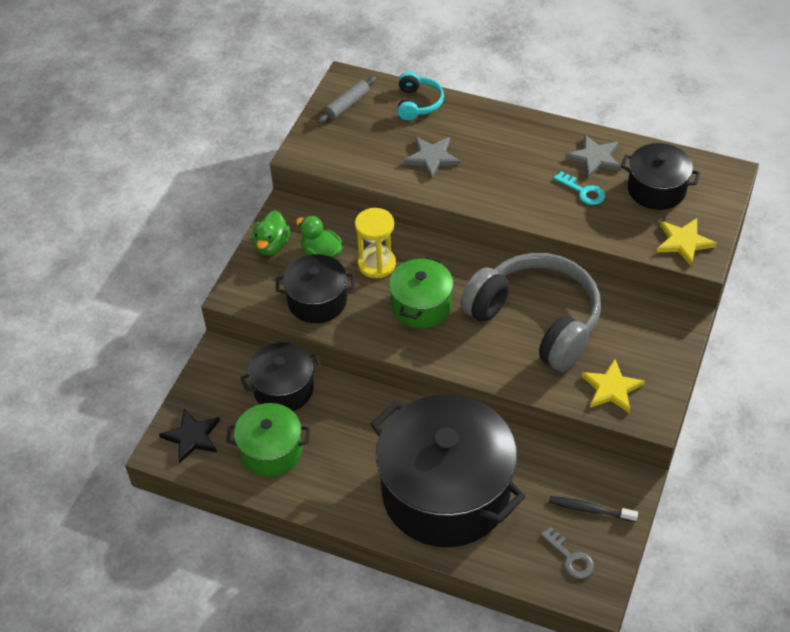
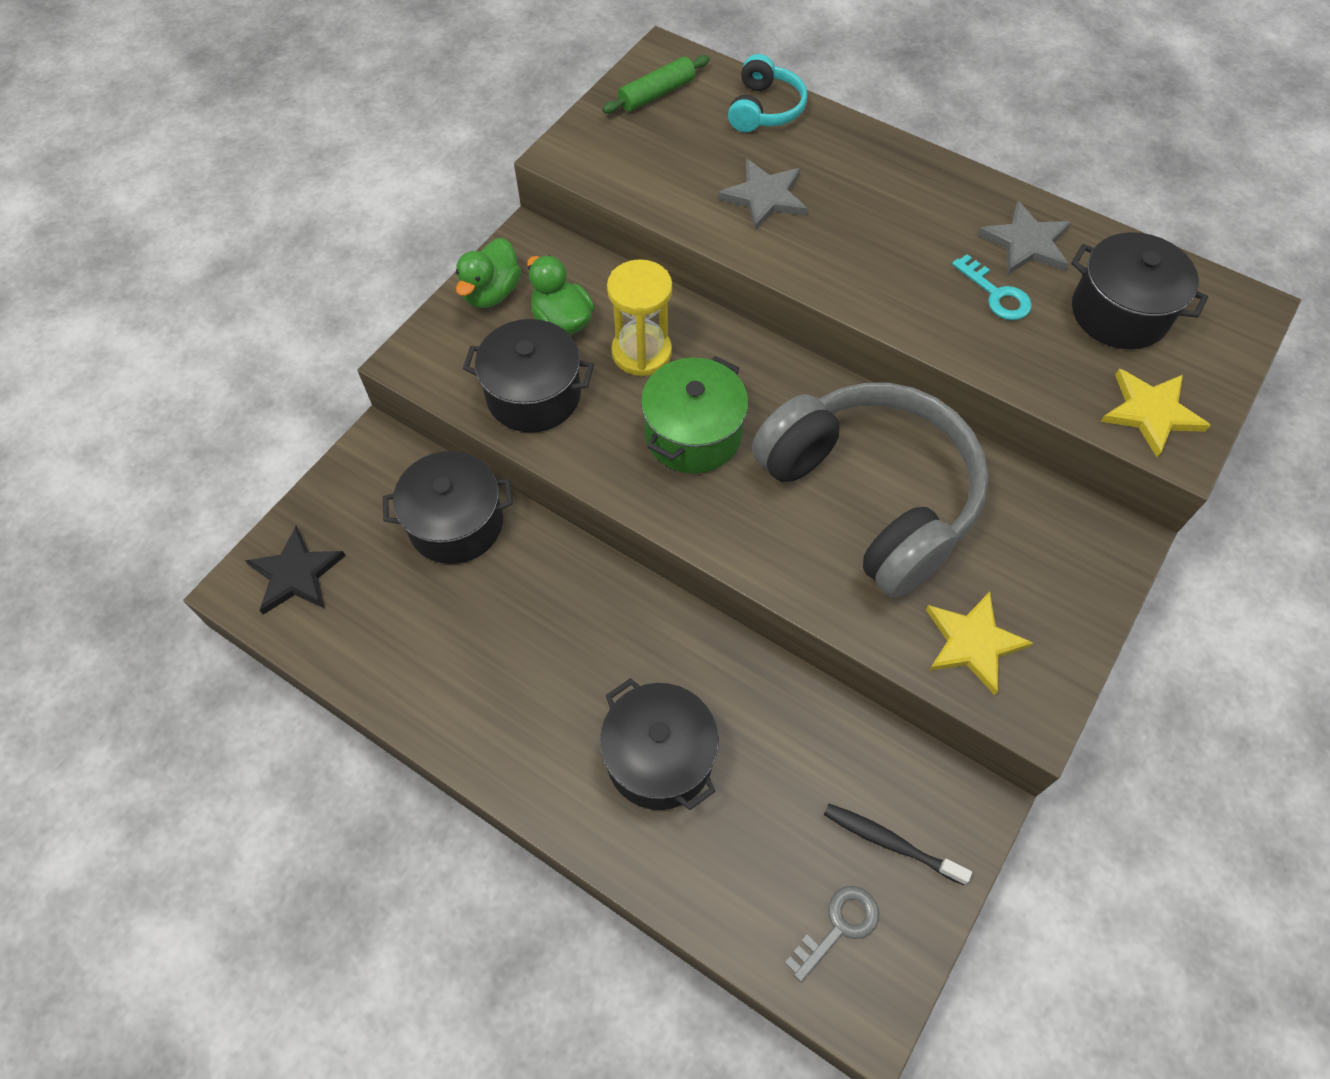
camera: 10 degrees right, 10 degrees up
(271, 451) = (406, 624): green pot -> none
(347, 105) = (656, 94): grey rolling pin -> green rolling pin
(445, 493) = (659, 757): black pot -> black pot, size x0.50
(570, 557) = (838, 927): grey key -> grey key turned 105 degrees counterclockwise

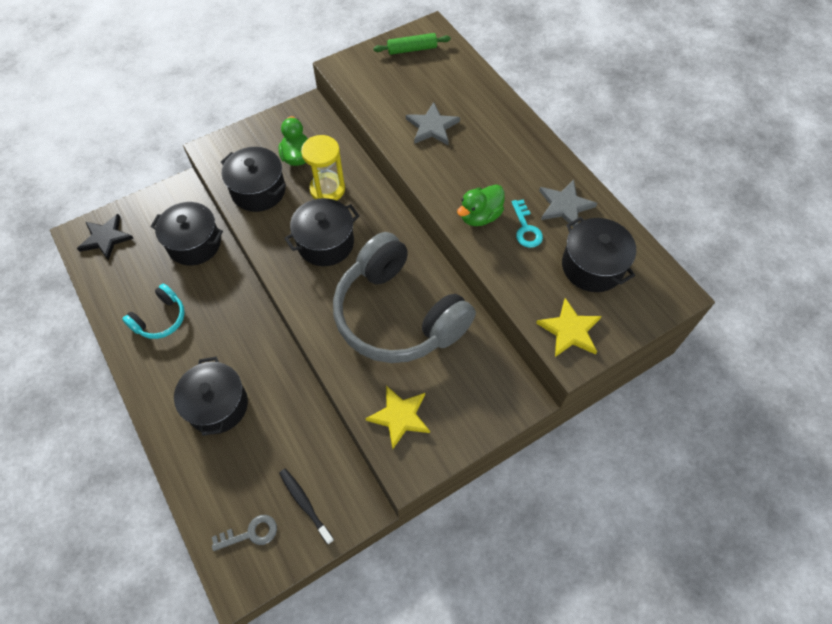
camera: 25 degrees right, 0 degrees up
(491, 293) = (272, 129): green duck -> green duck (480, 216)
(693, 434) = (325, 243): green pot -> black pot
(764, 109) = (466, 77): turquoise headphones -> turquoise headphones (160, 319)
(871, 496) = (398, 314): grey headphones -> grey headphones turned 150 degrees clockwise

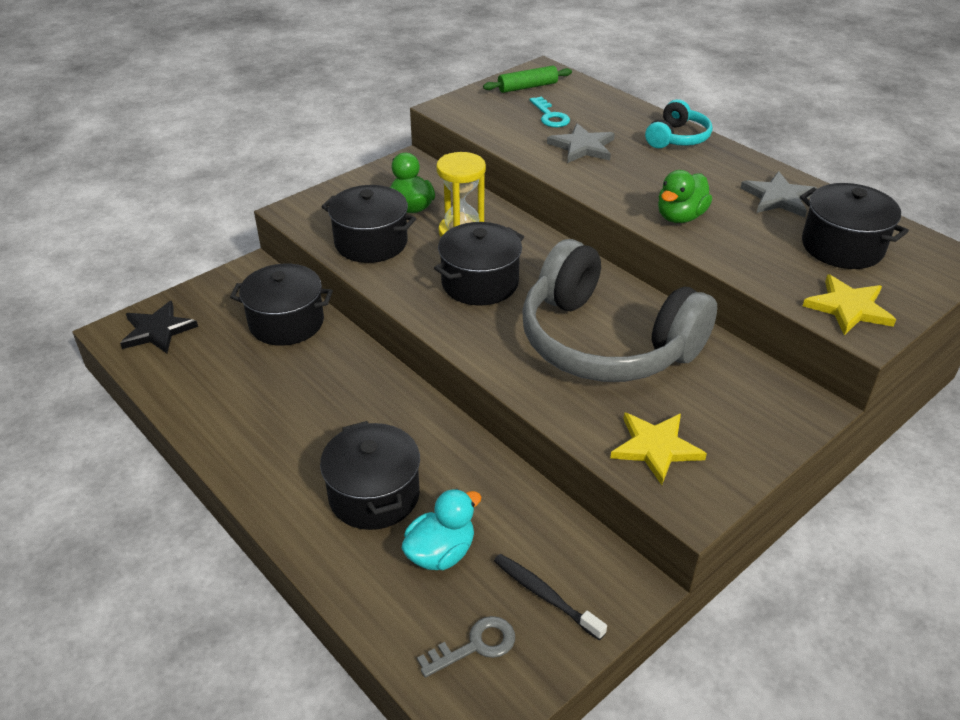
camera: 10 degrees left, 20 degrees down
(160, 319) = (260, 408): turquoise headphones -> turquoise headphones (677, 138)
(248, 459) = (440, 553): none -> turquoise duck
(526, 228) = (742, 222): turquoise key -> turquoise key (550, 116)

